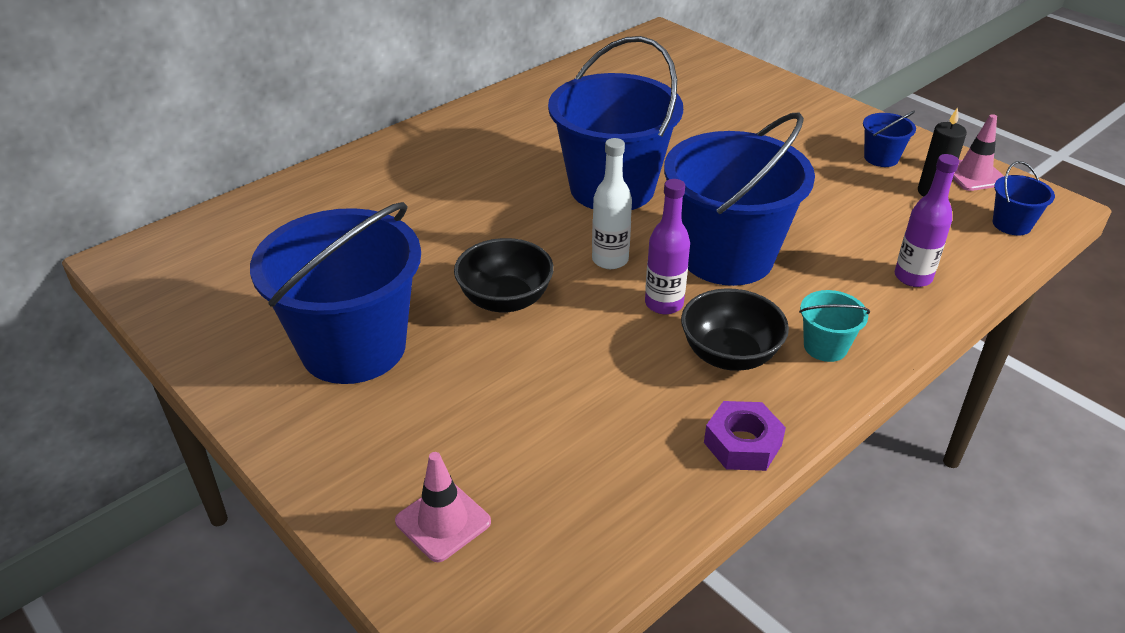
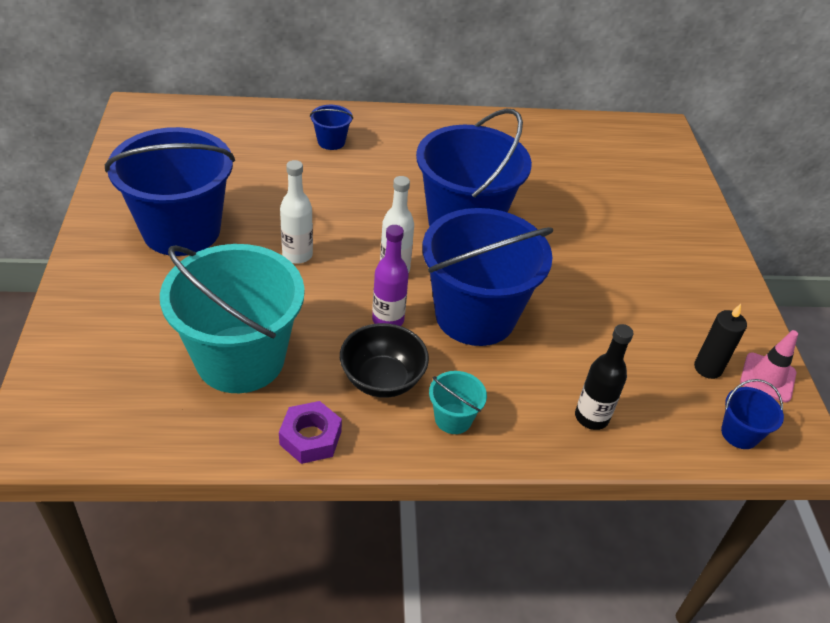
camera: 35 degrees right, 5 degrees up
(443, 521) = (98, 358): pink traffic cone -> none
(505, 300) = (297, 255): black bowl -> white bottle
(585, 423) = (240, 359): none -> turquoise bucket
(881, 158) = (704, 318): blue bucket -> blue bucket (331, 142)
(913, 277) = (591, 417): purple bottle -> black bottle

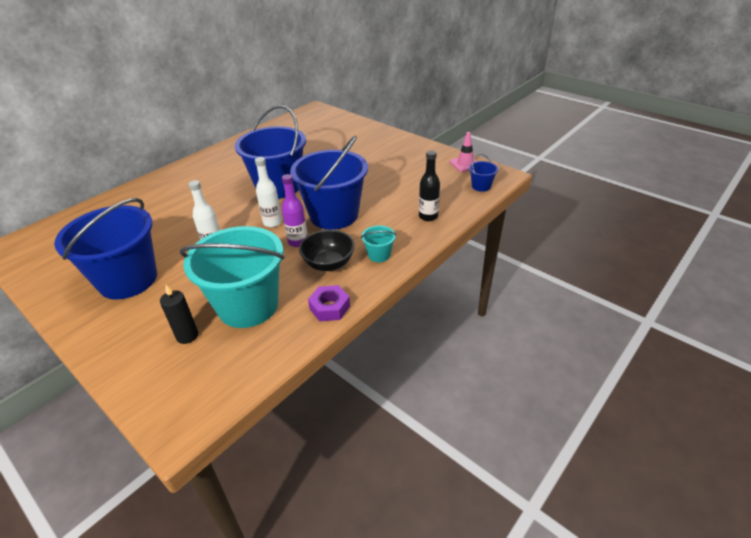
camera: 40 degrees left, 5 degrees down
(331, 142) = (161, 194): blue bucket -> none
(708, 368) = (443, 174): black candle -> black candle (187, 336)

